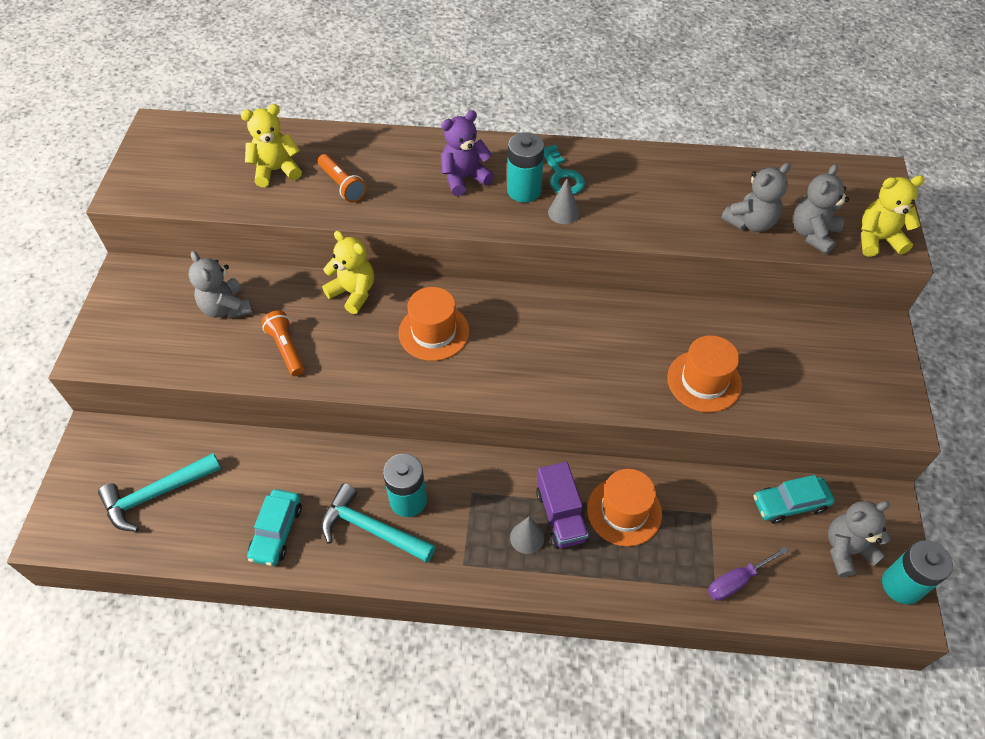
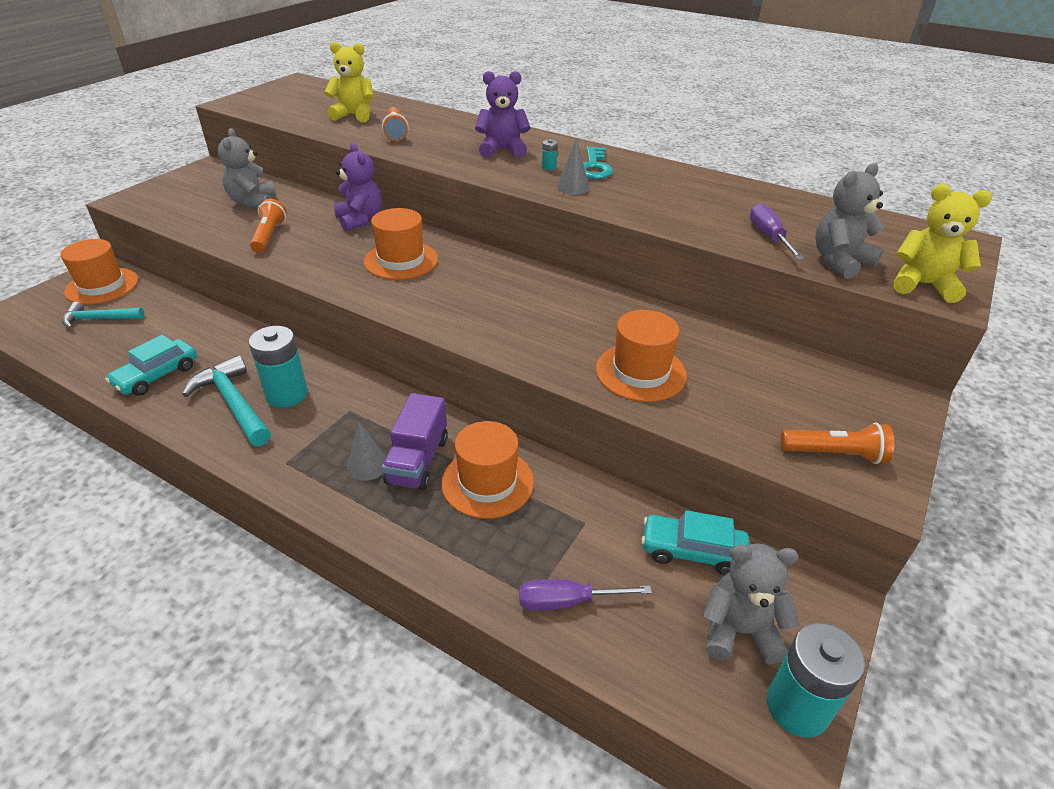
camera: 25 degrees right, 15 degrees down
(116, 454) = (102, 286): none -> orange hat
(156, 495) = (99, 319): turquoise hammer -> turquoise hammer, size x0.66
(353, 293) = (360, 220): yellow teddy bear -> purple teddy bear
(524, 190) = (549, 167): turquoise battery -> turquoise battery, size x0.42
(750, 222) = (769, 237): grey teddy bear -> purple screwdriver
(864, 403) = (834, 454): none -> orange flashlight

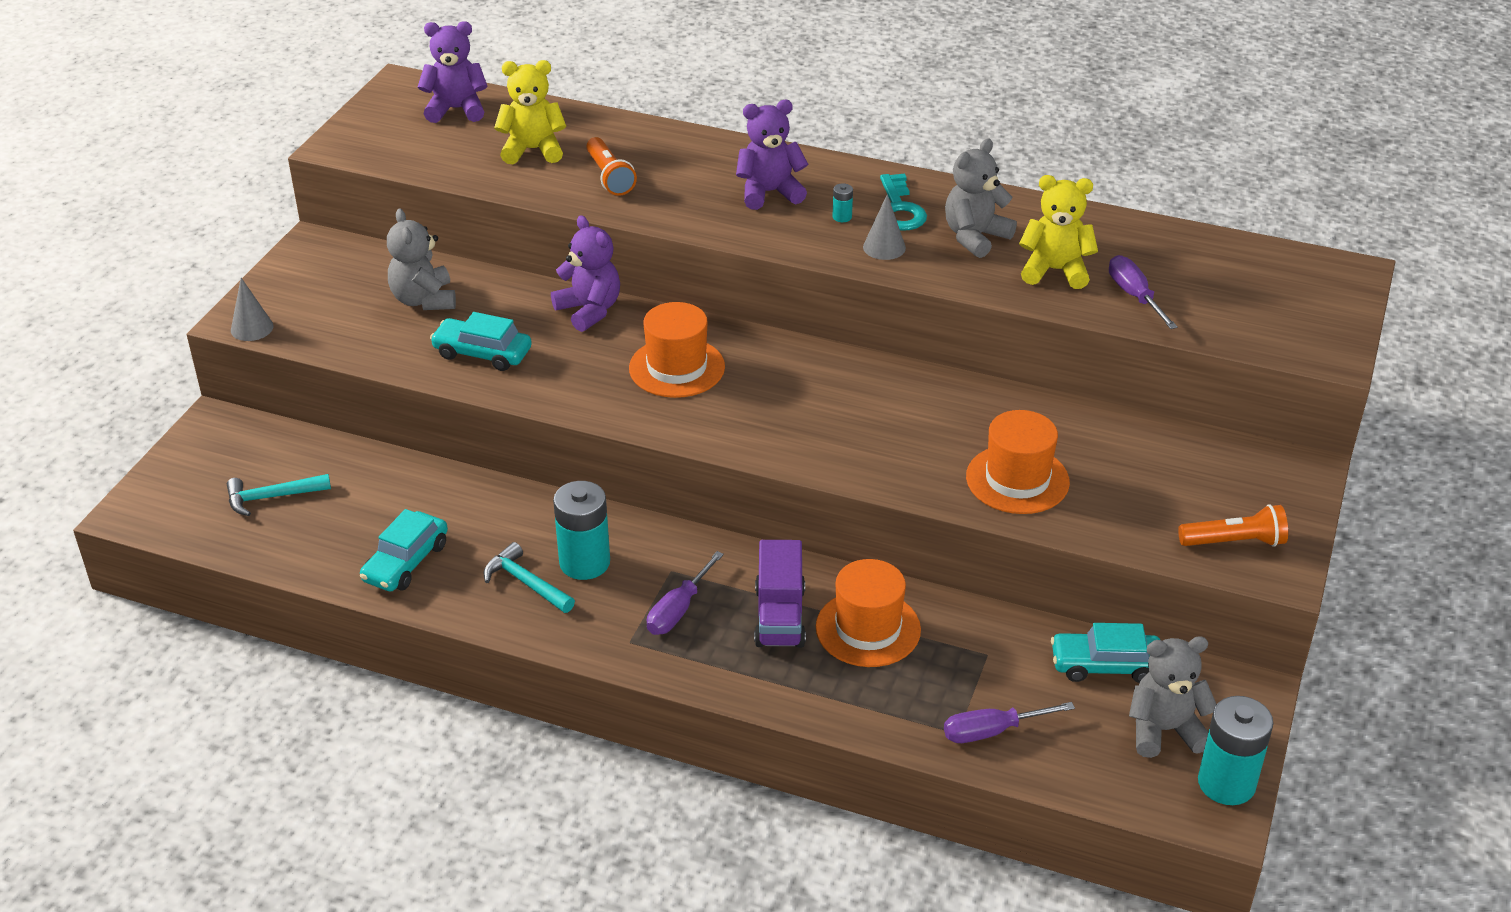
camera: 10 degrees left, 0 degrees up
(102, 286) = (237, 448): orange hat -> none
(233, 403) = (526, 583): turquoise hammer -> turquoise hammer, size x0.66
(269, 236) = (482, 353): orange flashlight -> turquoise car
(320, 94) = (456, 109): none -> purple teddy bear
(339, 442) = (678, 609): none -> purple screwdriver
(367, 465) = (725, 630): grey cone -> grey cone (252, 328)
(839, 261) = (1216, 321): grey teddy bear -> grey teddy bear (975, 237)
(923, 285) = (1306, 342): yellow teddy bear -> yellow teddy bear (1055, 271)

